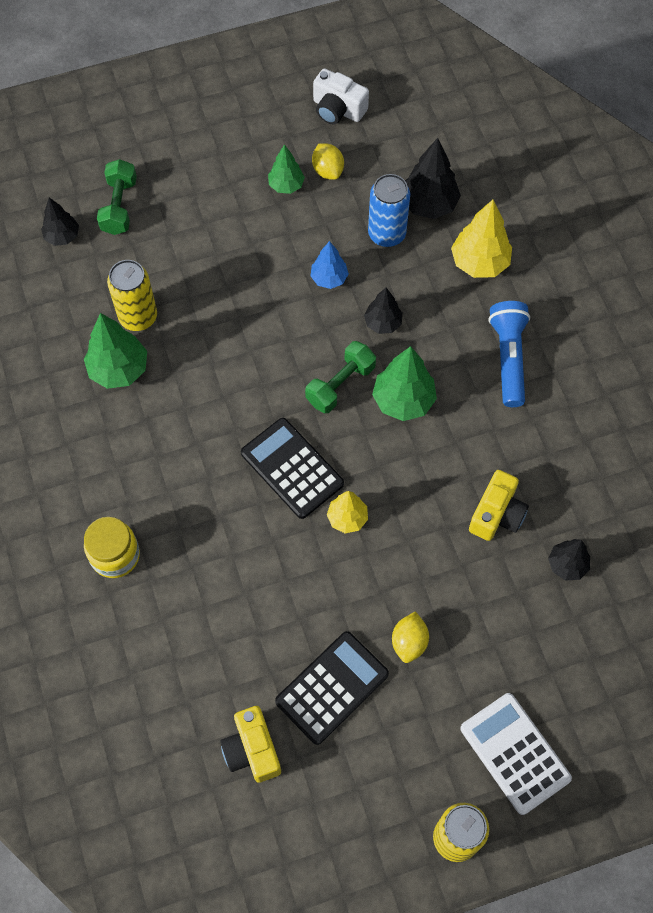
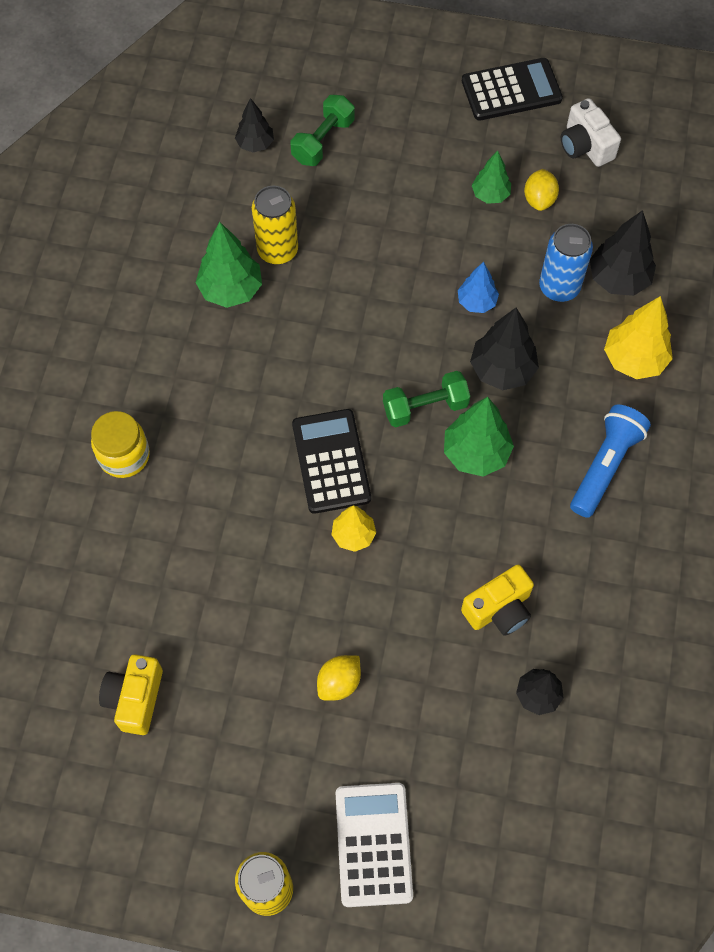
camera: 30 degrees right, 0 degrees up
(332, 687) = (241, 683): black calculator -> black calculator (511, 90)
(383, 323) = (502, 370): black tree -> black tree, size x1.60

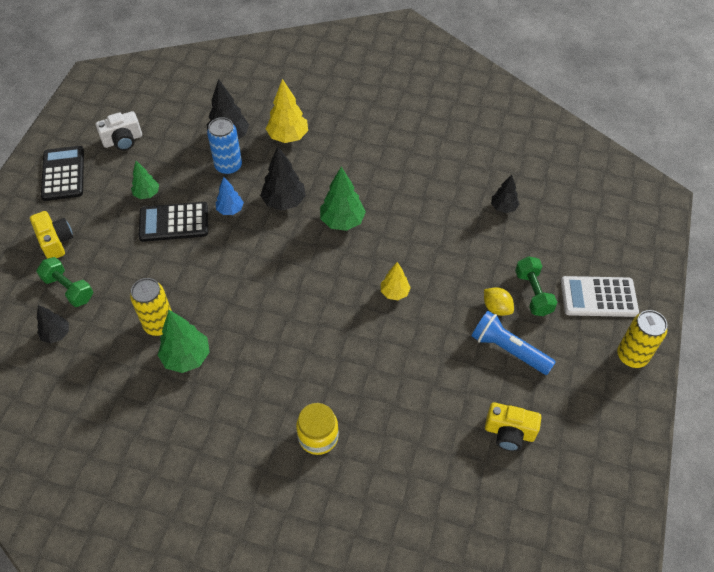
camera: 85 degrees left, 10 degrees down
(331, 461) = (339, 302): black calculator -> black calculator (174, 222)
(425, 407) = (305, 245): green dumbbell -> green dumbbell (533, 293)
(499, 609) = (449, 220): yellow camera -> yellow camera (55, 241)
(539, 199) = (158, 169): yellow lemon -> none
(605, 466) = (358, 159): blue flashlight -> blue flashlight (508, 350)

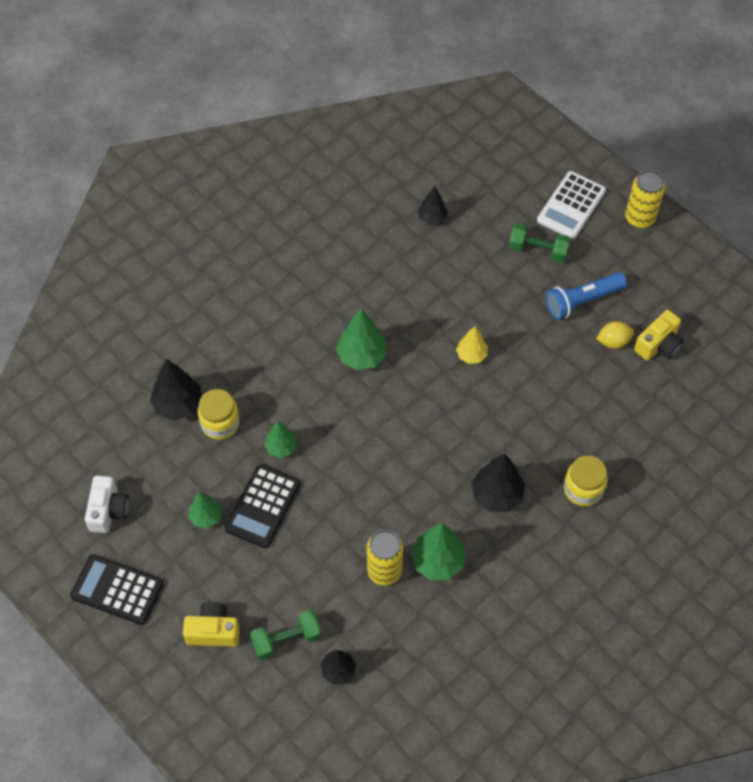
camera: 60 degrees left, 5 degrees up
(228, 166) = (220, 423): blue can -> yellow jar
(230, 210) = (281, 447): blue tree -> green tree
(284, 202) = (303, 394): black tree -> black tree (496, 495)
(288, 137) = (217, 350): yellow tree -> none
(496, 308) = (536, 286): yellow lemon -> yellow lemon (613, 341)

